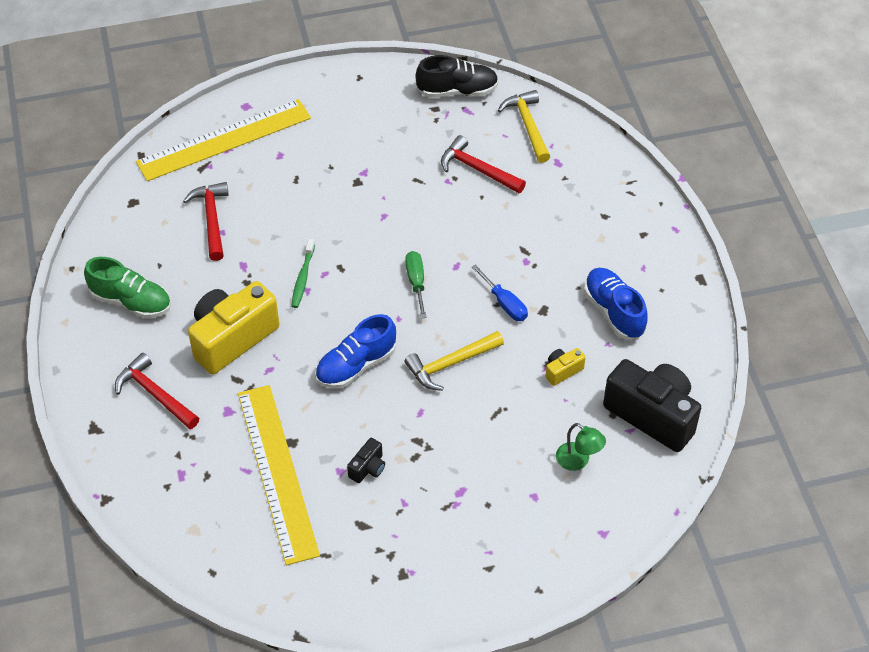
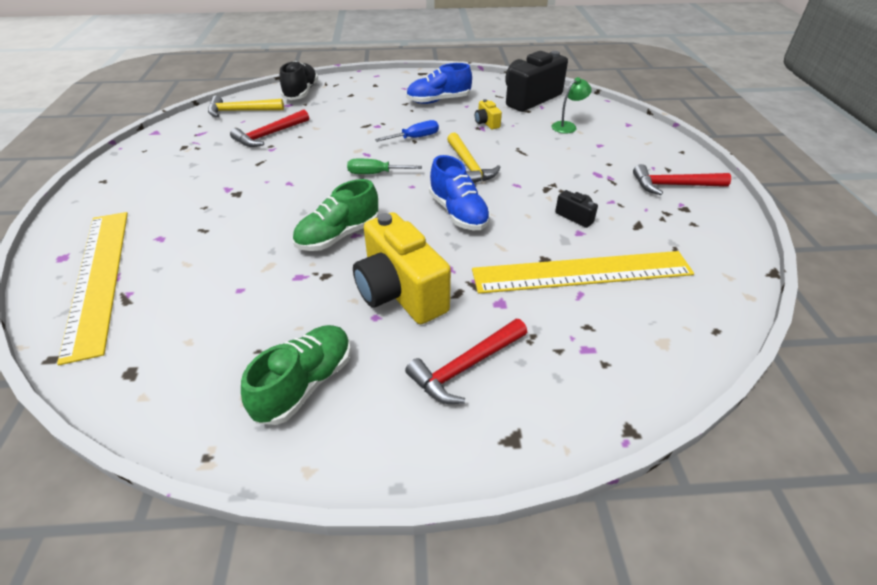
camera: 80 degrees left, 10 degrees down
(211, 219) = (214, 297): red hammer -> red hammer (673, 185)
(303, 278) = (338, 236): green toothbrush -> green shoe
(457, 91) = (174, 135): black shoe -> black shoe (301, 93)

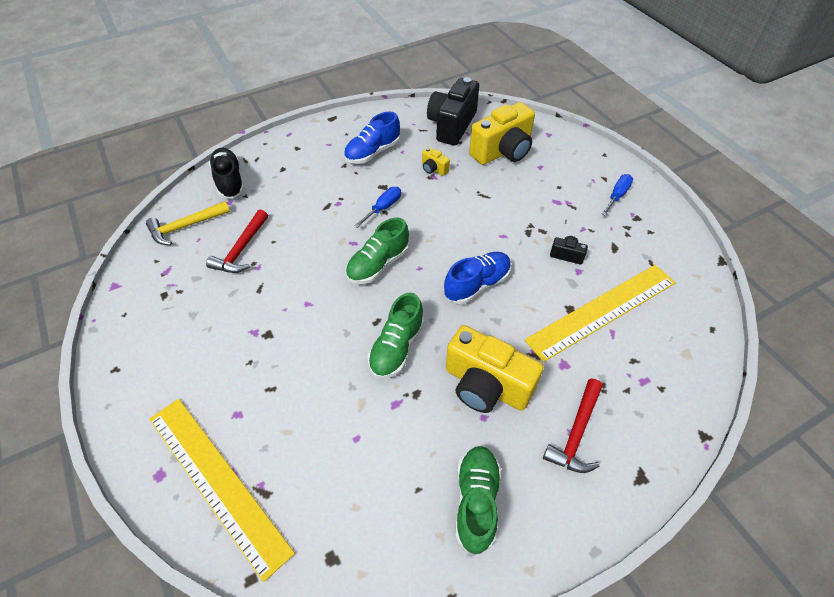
camera: 25 degrees left, 10 degrees up
(375, 173) = (378, 264): green screwdriver -> green shoe
(458, 213) = (477, 284): blue shoe -> blue shoe turned 75 degrees counterclockwise
(469, 166) = (452, 227): yellow hammer -> none
(567, 126) = (503, 151): green lamp -> yellow camera
(673, 185) = (617, 195): red hammer -> blue screwdriver

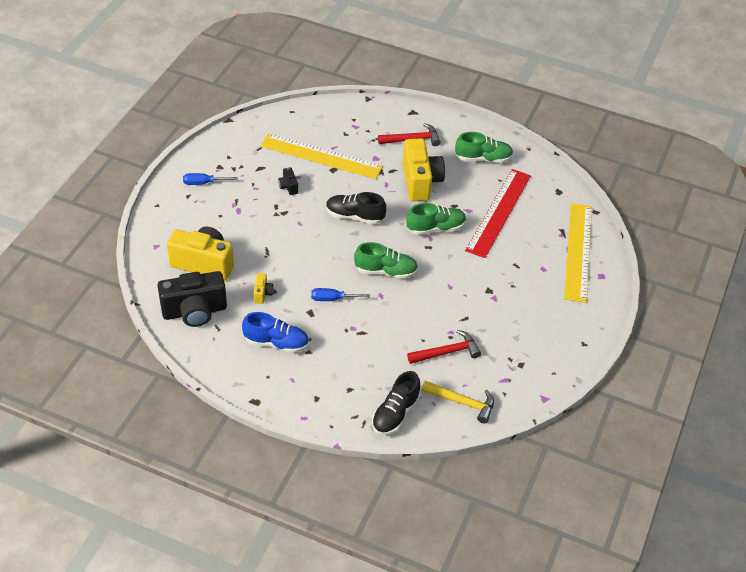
camera: 130 degrees left, 5 degrees down
(363, 437) = (498, 212): none -> red ruler
(476, 501) = (483, 158): green shoe -> green shoe turned 150 degrees counterclockwise
(477, 284) = (355, 216): blue shoe -> black shoe

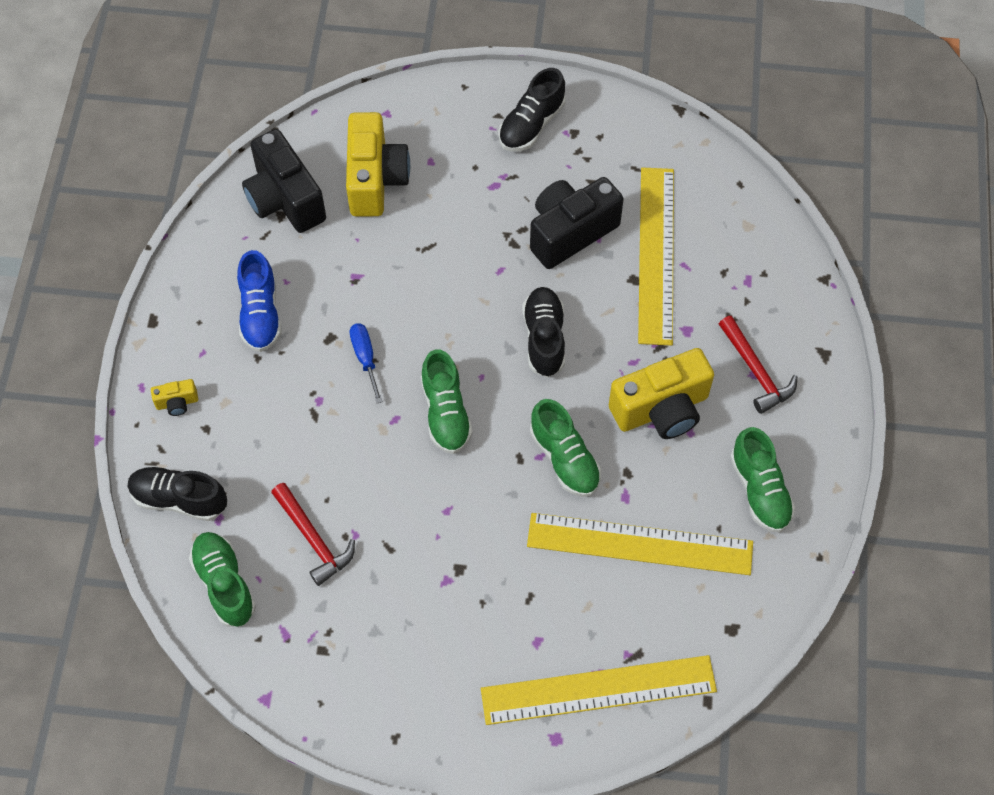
camera: 75 degrees right, 15 degrees up
(203, 183) = (531, 125): blue screwdriver -> black shoe
(262, 293) = (344, 268): yellow camera -> yellow camera (177, 403)
(288, 187) = (570, 232): black camera -> black camera, size x2.30
(462, 402) = (224, 584): yellow hammer -> green shoe
(498, 212) = (640, 543): red ruler -> yellow ruler

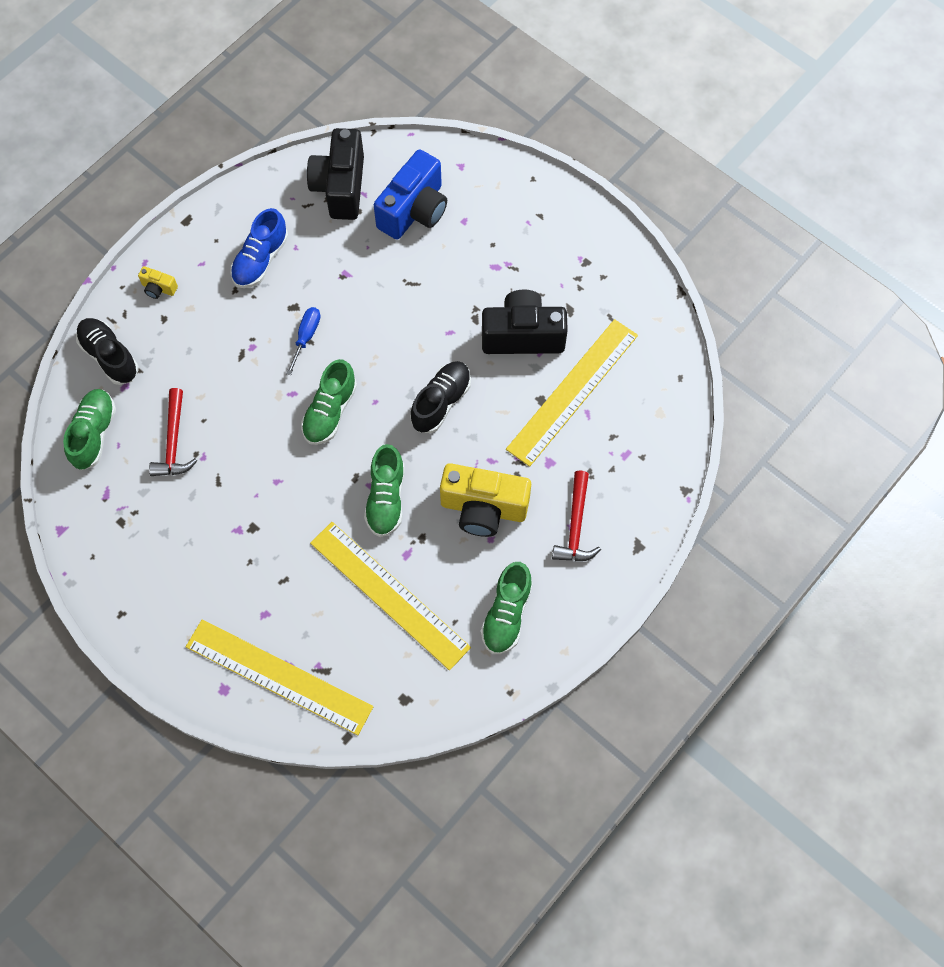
camera: 35 degrees right, 5 degrees up
(375, 179) = (414, 210): yellow camera -> blue camera
(531, 125) = (559, 237): black shoe -> none

